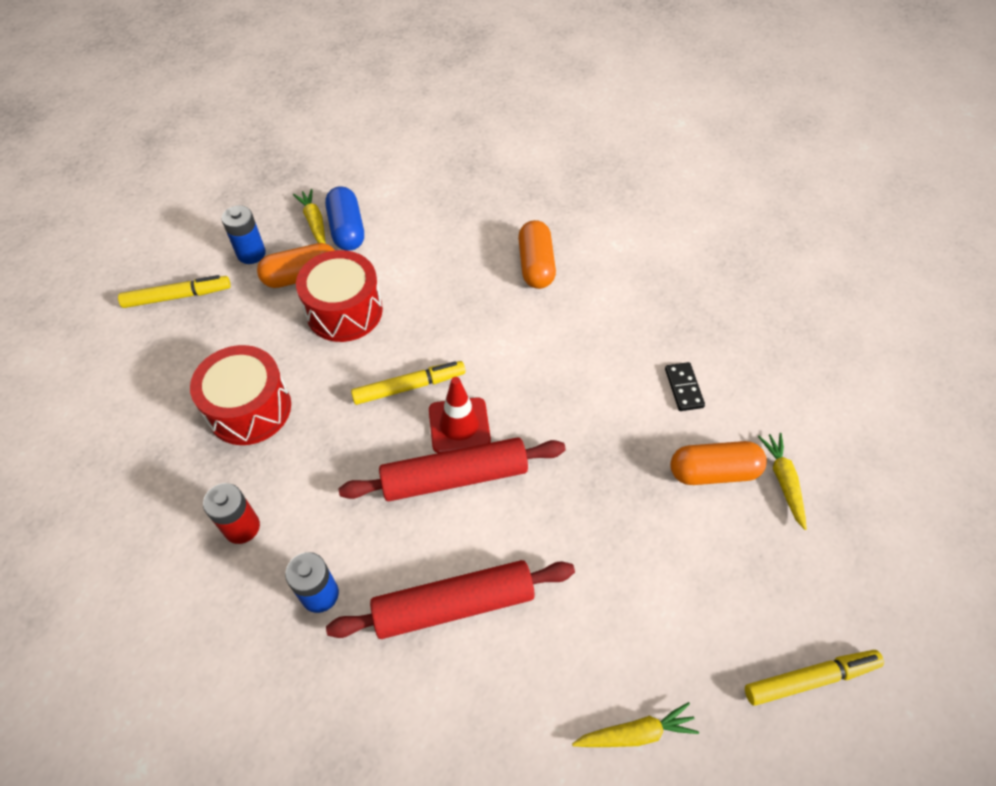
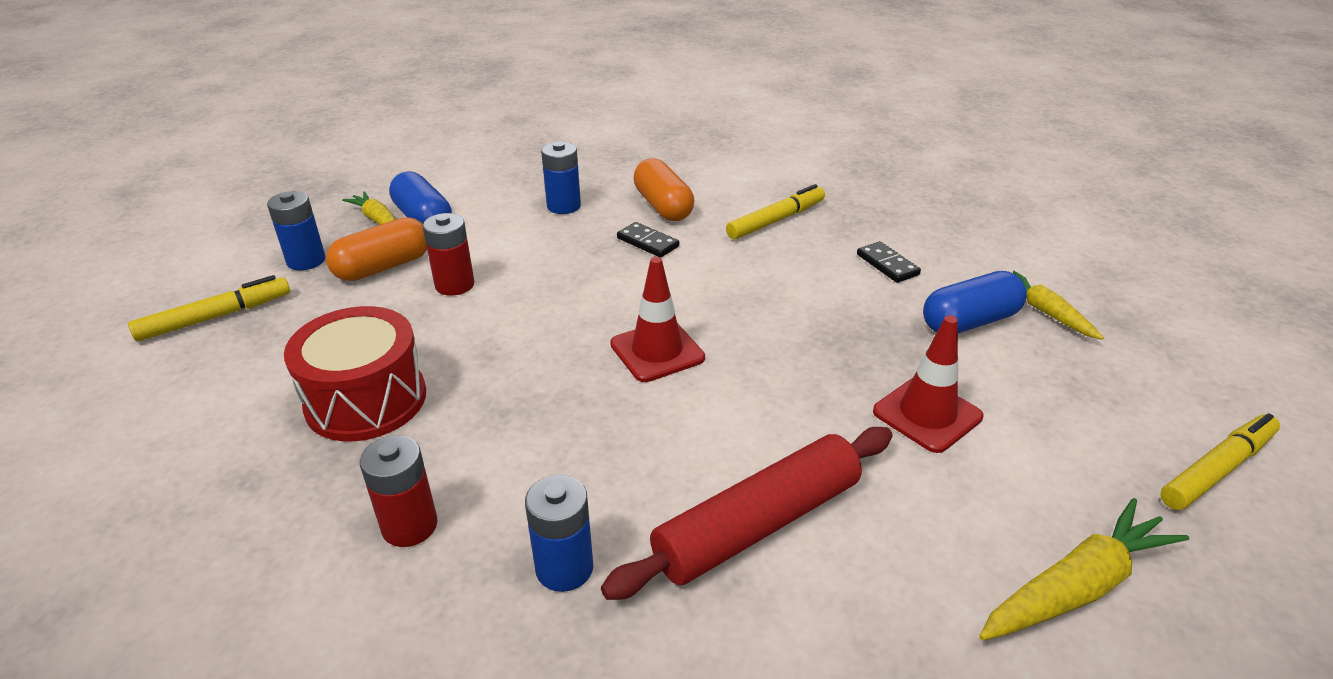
camera: 20 degrees left, 20 degrees down
(344, 311) = (454, 285): red drum -> red battery
(409, 387) = (574, 332): yellow marker -> yellow marker (776, 220)
(454, 476) = (680, 398): red rolling pin -> none
(457, 243) = (564, 206): none -> blue battery
(504, 305) = (648, 242): none -> black domino
(623, 552) = (927, 414): none -> red traffic cone
(635, 733) = (1076, 587): yellow carrot -> yellow carrot, size x1.51
(713, 471) = (969, 322): orange capsule -> blue capsule

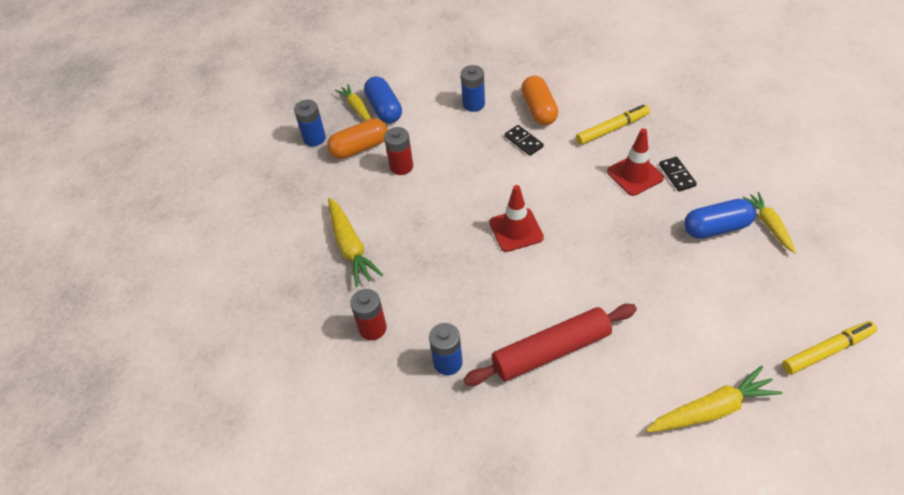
camera: 15 degrees right, 15 degrees up
(215, 317) = (266, 178): yellow marker -> none
(366, 400) = (350, 247): red drum -> yellow carrot
(927, 414) = (666, 293): red traffic cone -> red traffic cone (635, 175)

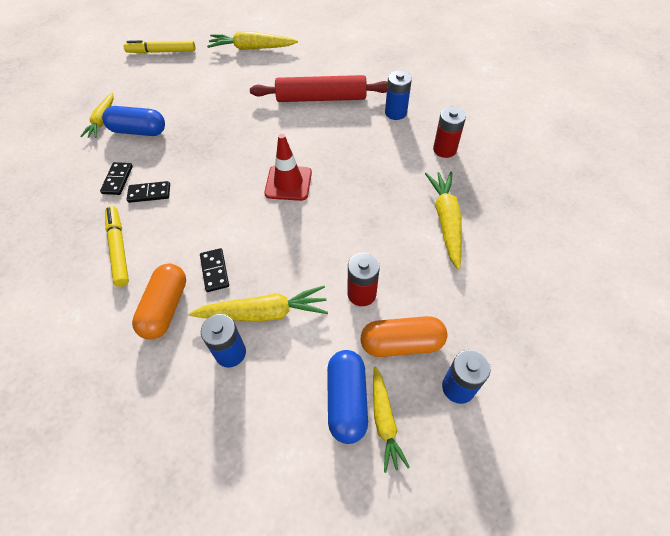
camera: 160 degrees left, 5 degrees up
(467, 131) = (264, 313): none -> yellow carrot
(612, 129) = (119, 248): yellow marker -> yellow marker turned 75 degrees clockwise
(635, 175) = (149, 193): red traffic cone -> black domino

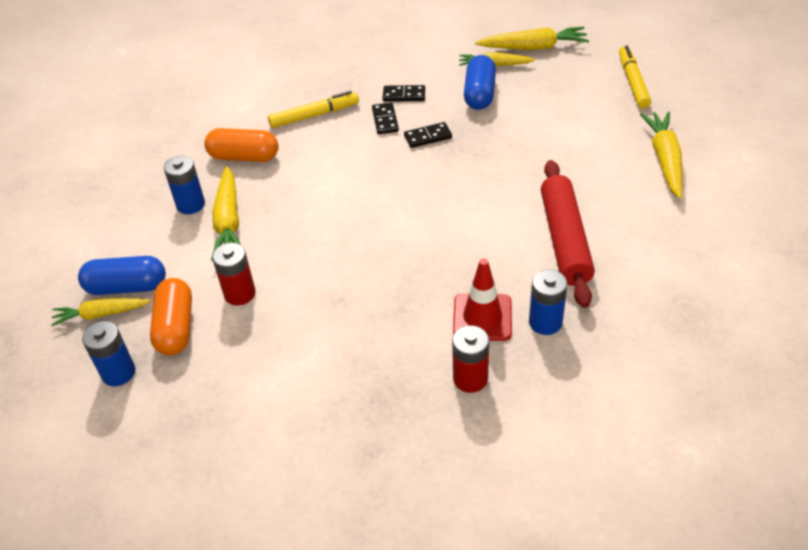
camera: 90 degrees right, 10 degrees down
(214, 271) = (281, 181): black domino -> black domino (428, 137)
(288, 183) = (401, 222): red traffic cone -> red traffic cone (482, 317)
(446, 221) = (336, 373): yellow carrot -> yellow carrot (533, 47)

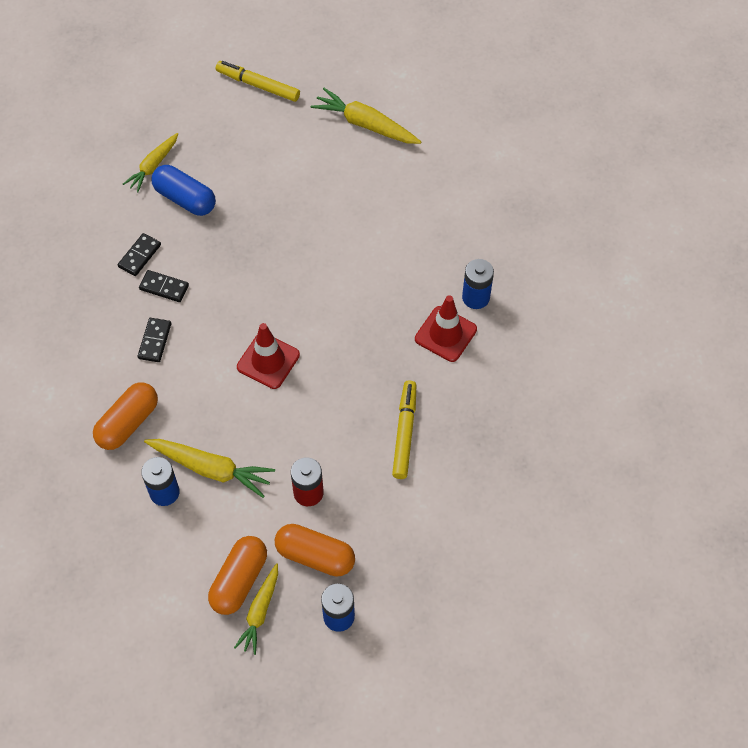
camera: 65 degrees left, 15 degrees up
(127, 287) = (239, 580): blue capsule -> orange capsule
(314, 115) = (111, 340): yellow marker -> yellow marker (405, 432)
(359, 209) = (268, 361): none -> red traffic cone
(428, 137) = (213, 266): black domino -> black domino (154, 341)
(470, 378) = (497, 371): red battery -> none
(533, 47) = (152, 124): yellow carrot -> none
(564, 239) = (404, 239): red rolling pin -> none

